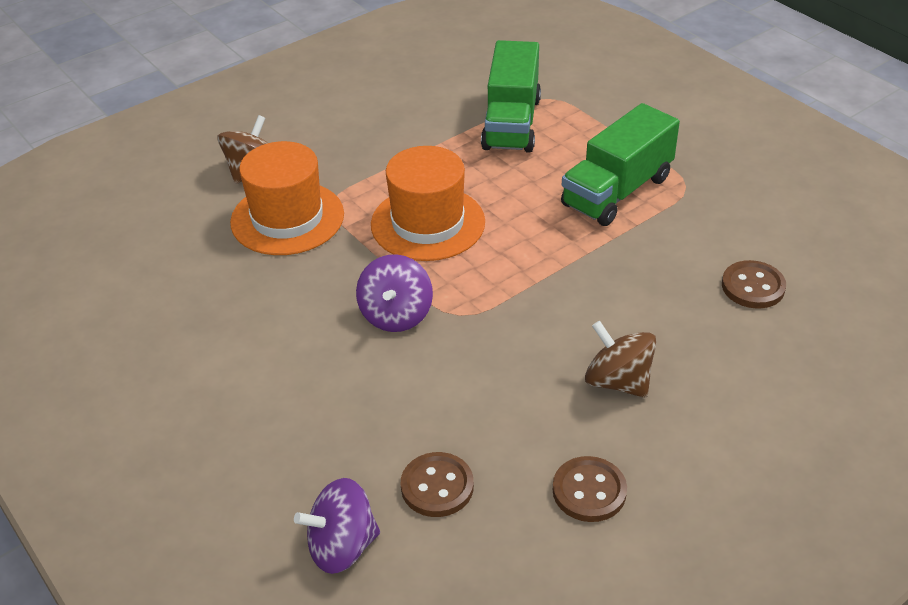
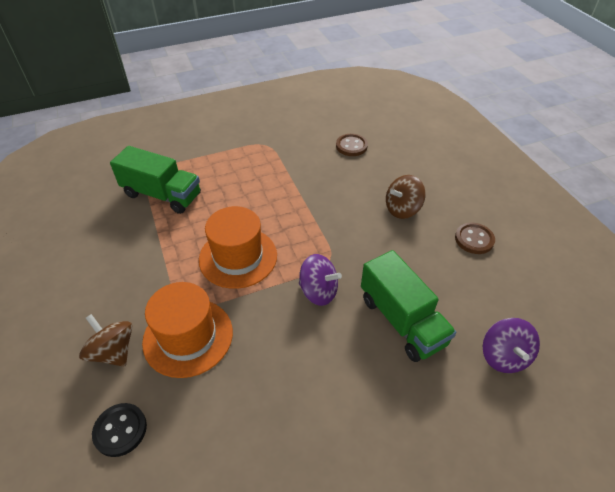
camera: 75 degrees left, 5 degrees up
(162, 208) = (120, 430): none -> black button
(437, 486) = (463, 301): brown button -> none
(617, 191) = (255, 169): green truck -> green truck (402, 320)

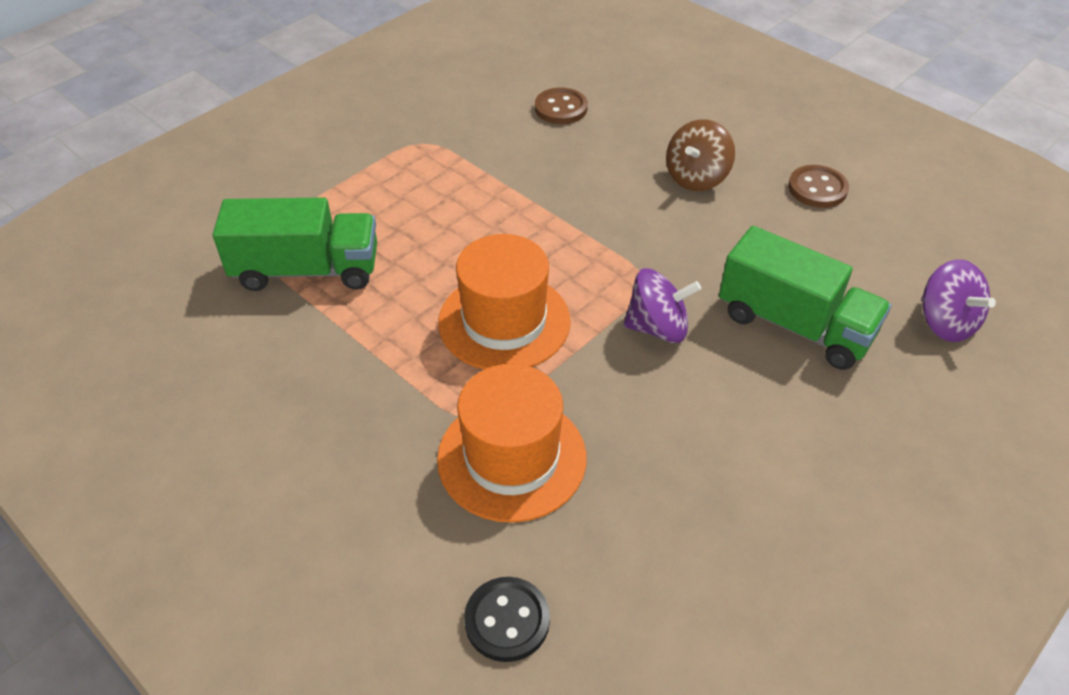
camera: 25 degrees left, 0 degrees up
(113, 351) = (410, 523): brown spinning top -> none

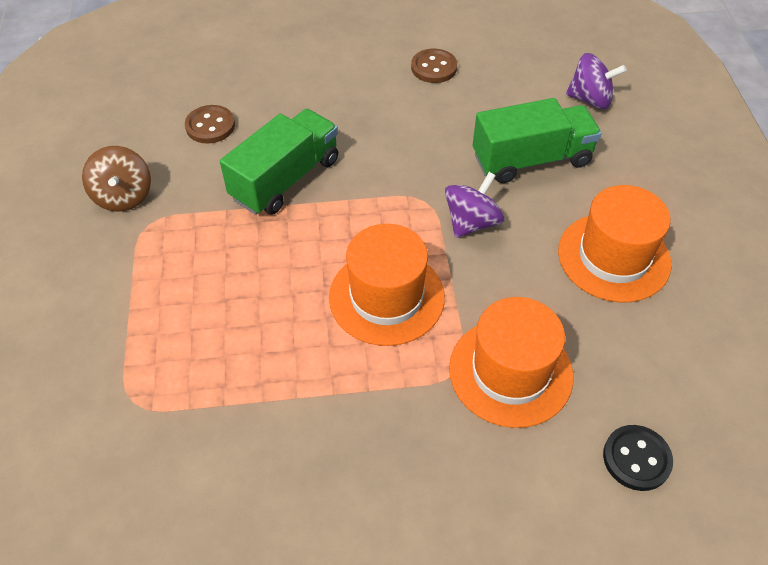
camera: 50 degrees left, 5 degrees up
(307, 270) = (206, 384): green truck -> green truck (286, 179)
(696, 177) = (361, 111): brown spinning top -> brown spinning top (123, 196)
(746, 462) = (613, 257): none -> orange hat

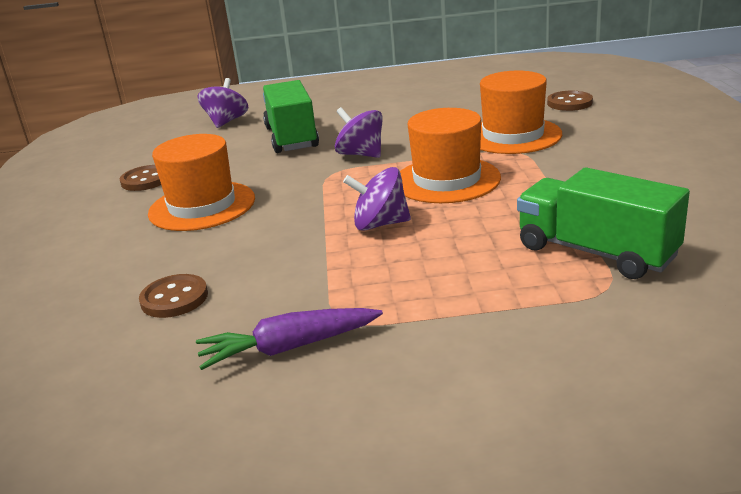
camera: 85 degrees left, 25 degrees down
(123, 196) = (289, 348): brown spinning top -> purple carrot
(286, 179) = (286, 239): green truck -> green truck (596, 252)
(297, 242) = (380, 224): none -> purple spinning top
(613, 257) = (400, 111): orange hat -> orange hat (202, 206)
(636, 459) = (569, 103): black button -> brown button

